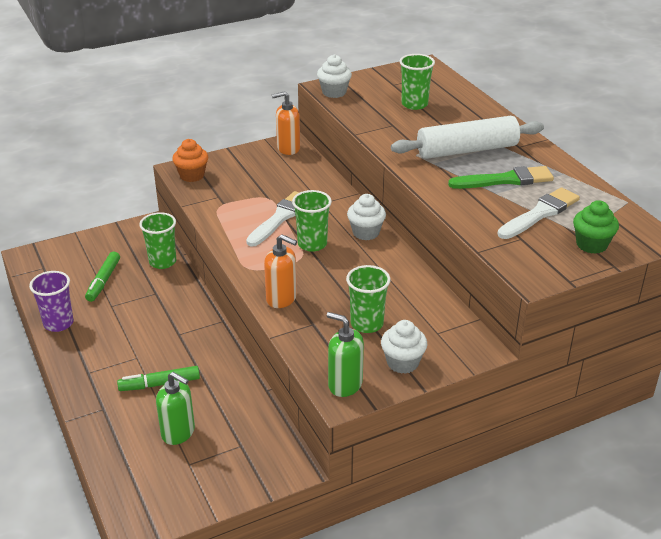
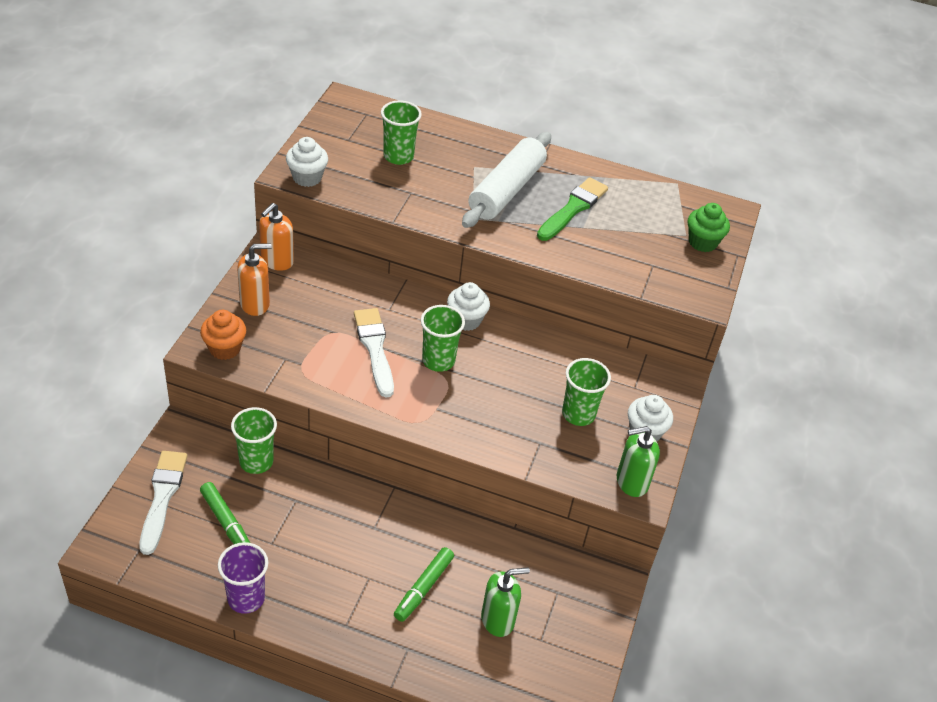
camera: 50 degrees left, 10 degrees up
(281, 298) = (486, 434): orange soap dispenser -> orange soap dispenser (255, 304)
(540, 213) = (636, 231): white brush -> white brush (162, 497)

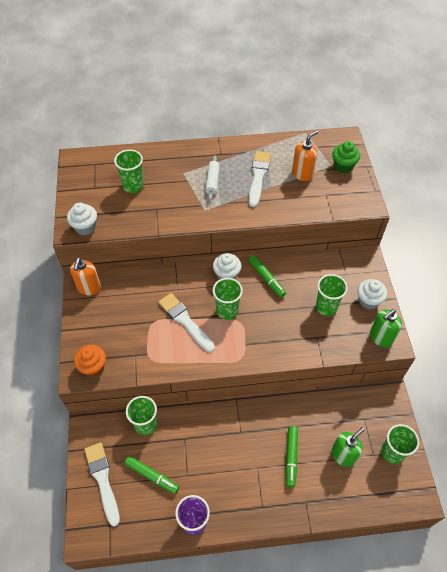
camera: 20 degrees left, 10 degrees up
(255, 304) = (93, 325): orange soap dispenser -> orange soap dispenser (302, 174)
(506, 190) = (212, 181): white rolling pin -> white rolling pin, size x0.51
(517, 347) = (266, 278): none -> green marker
(571, 650) = (392, 452): none -> green cup
(573, 208) = (258, 176): green brush -> white brush

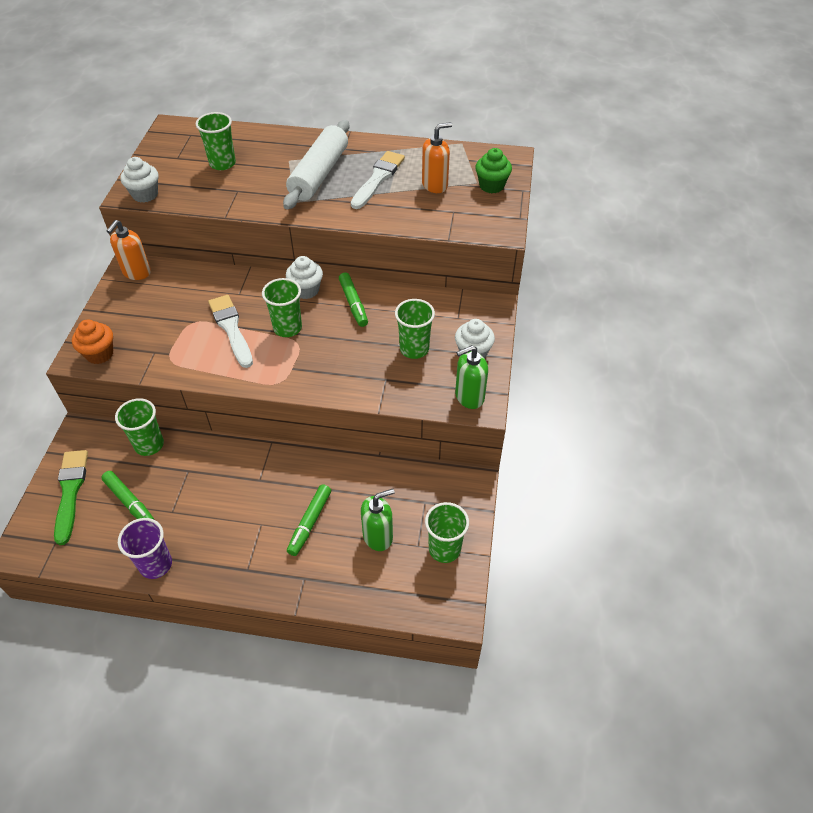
camera: 15 degrees right, 5 degrees down
(102, 479) = (70, 491): white brush -> green brush
(212, 181) = (319, 174): white rolling pin -> white rolling pin, size x1.97

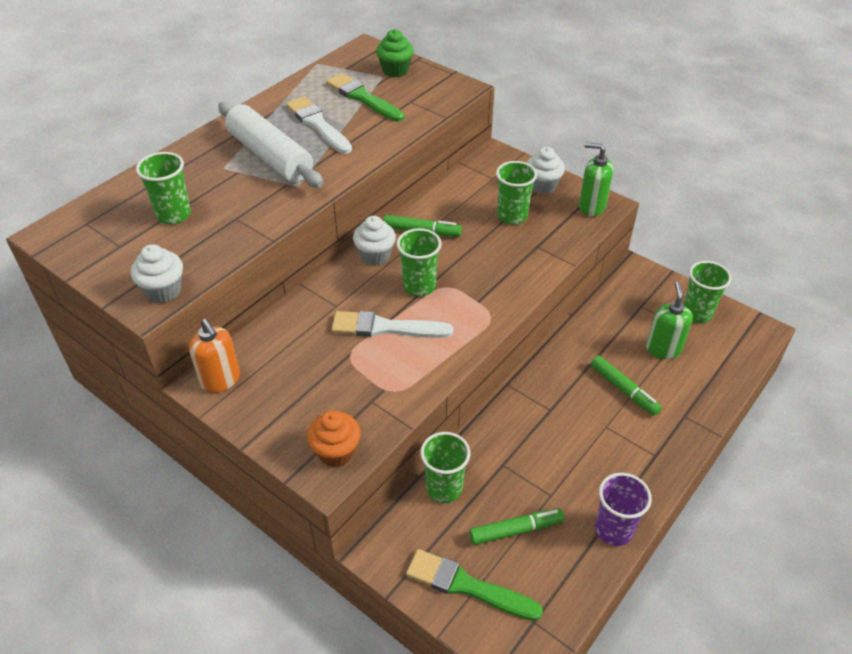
camera: 60 degrees left, 5 degrees down
(435, 185) = (362, 98): orange soap dispenser -> green brush
(469, 397) = (591, 207): green soap dispenser -> green soap dispenser turned 105 degrees clockwise

